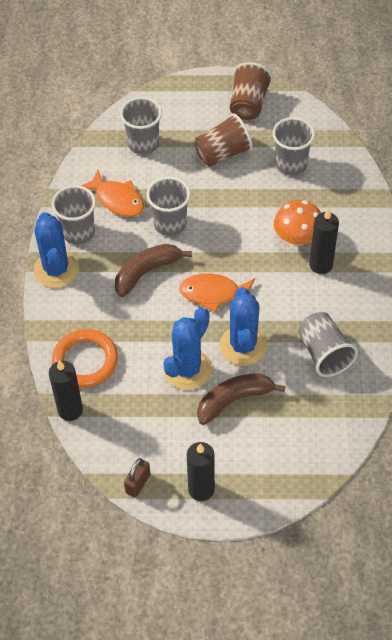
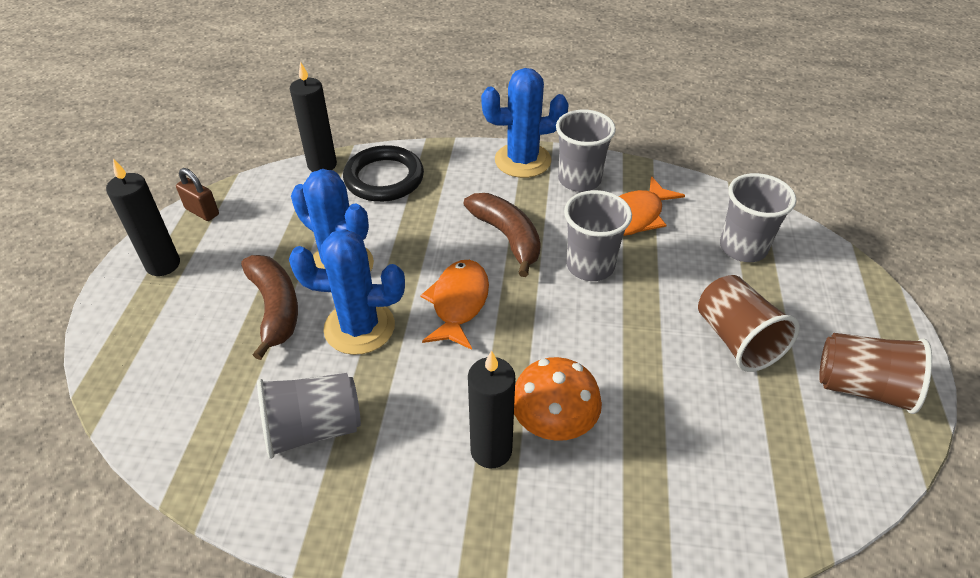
camera: 95 degrees right, 10 degrees down
(85, 361) = (384, 178): orange ring -> black ring
(291, 164) = (722, 435): grey cup -> none

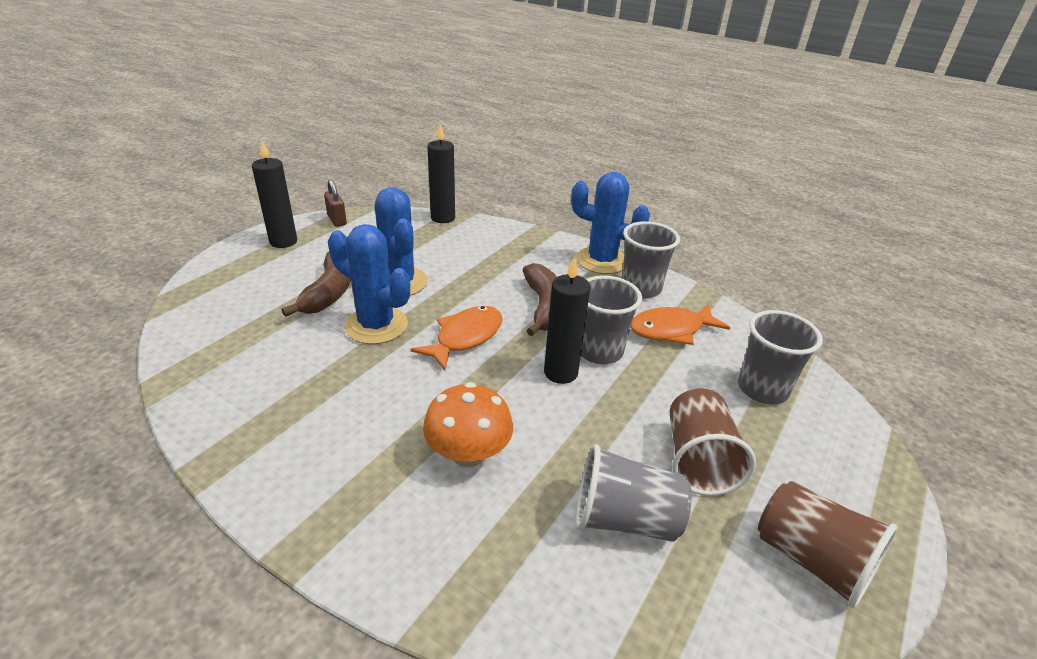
camera: 25 degrees right, 10 degrees down
(313, 429) = (282, 377): grey cup -> grey cup (624, 519)
(384, 178) = (480, 239): black ring -> none
(491, 450) = (399, 451): black candle -> black candle (560, 373)

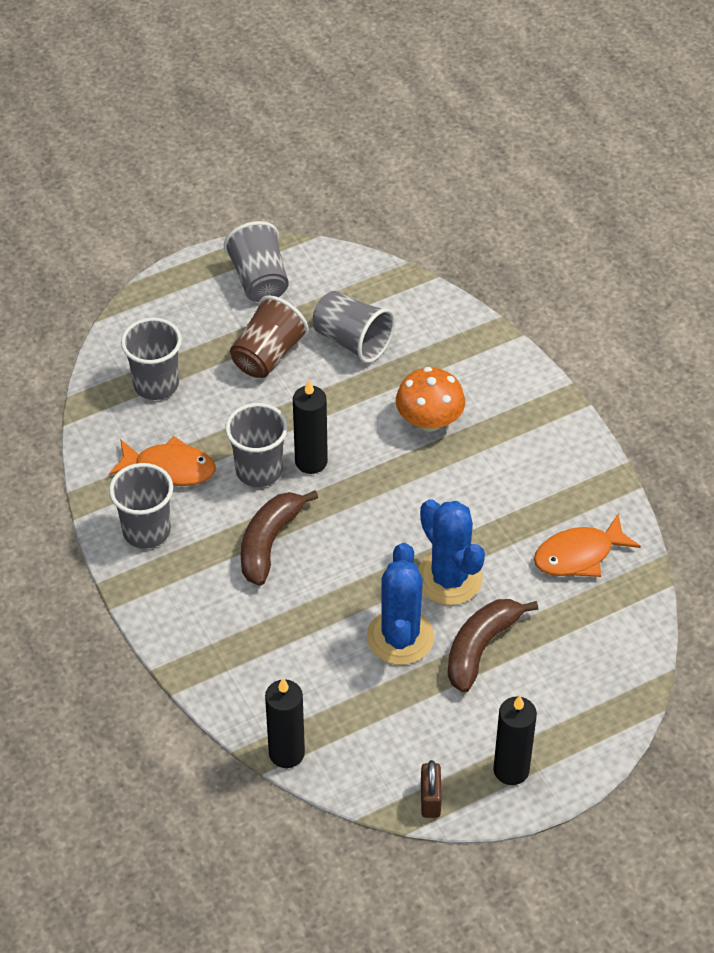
camera: 150 degrees left, 15 degrees up
(465, 337) = (371, 532): orange fish -> orange fish (579, 555)
(601, 261) = (149, 590): blue cactus -> none
(811, 560) = (259, 280): brown cup -> grey cup

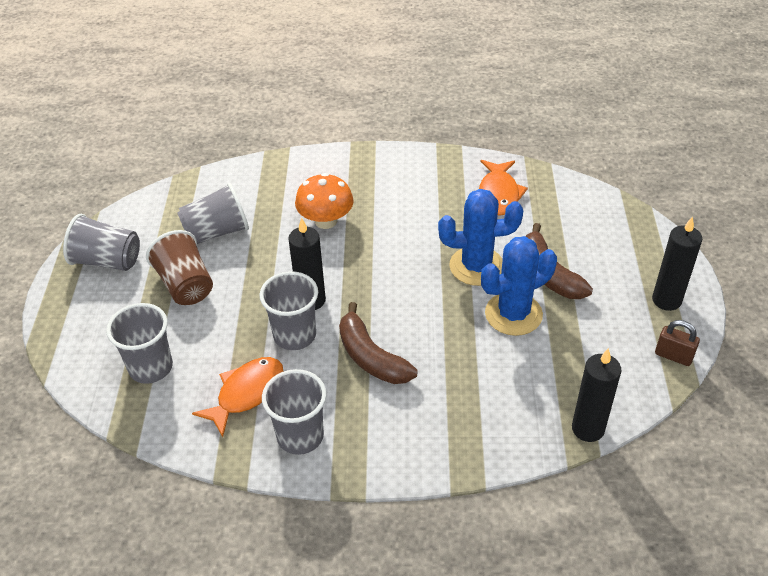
camera: 60 degrees left, 5 degrees down
(400, 637) = (513, 314): blue cactus -> blue cactus turned 60 degrees counterclockwise

